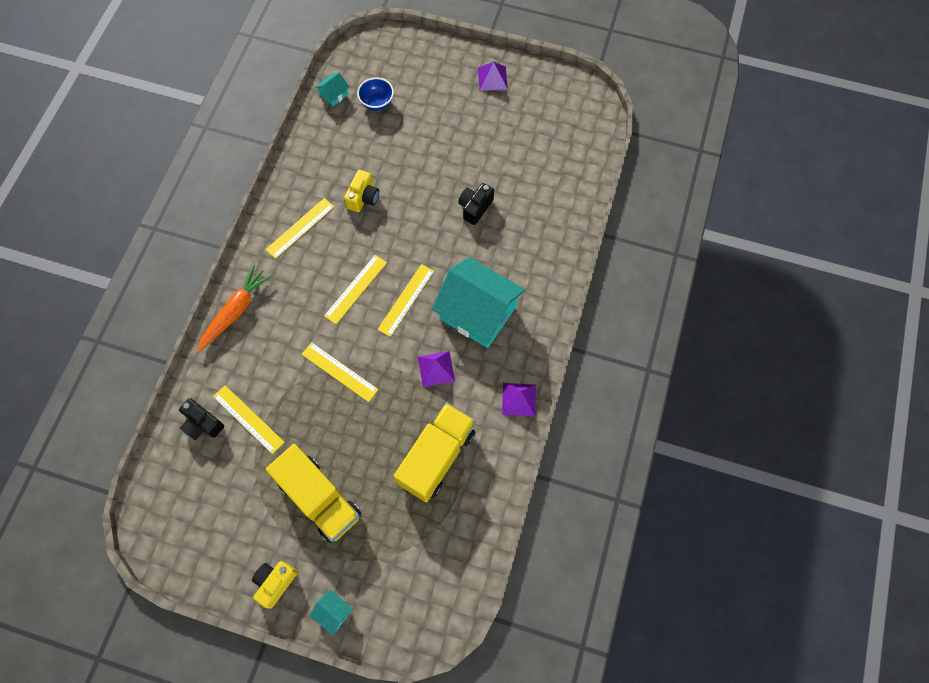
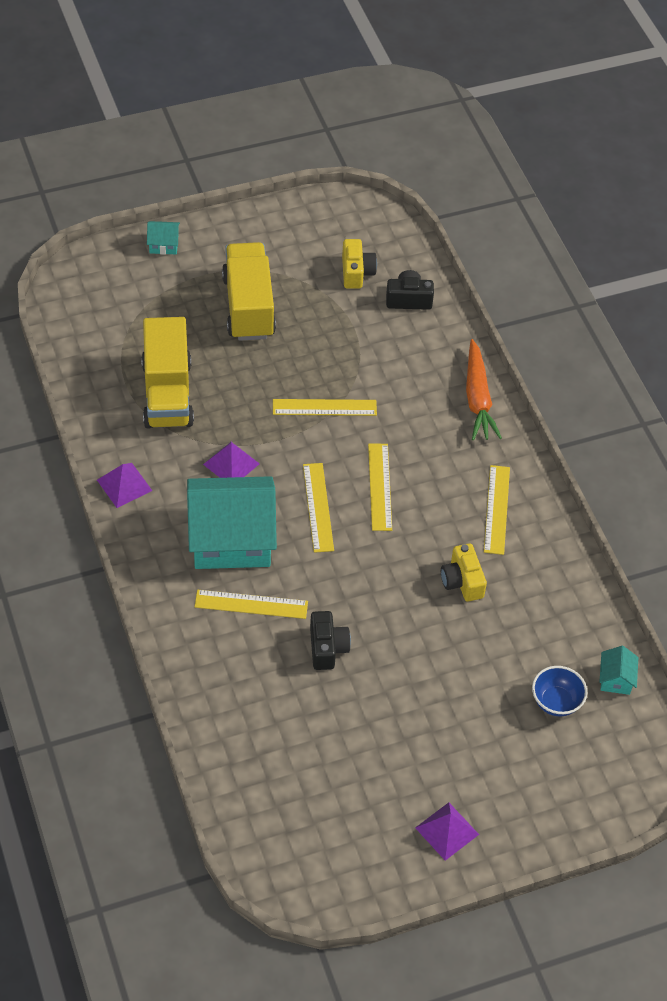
camera: 140 degrees right, 15 degrees down
(248, 419) = (371, 325): yellow ruler -> yellow ruler (251, 604)
(275, 583) = (231, 236): yellow camera -> yellow camera (356, 272)
(319, 498) = (248, 307): yellow truck -> yellow truck turned 75 degrees clockwise

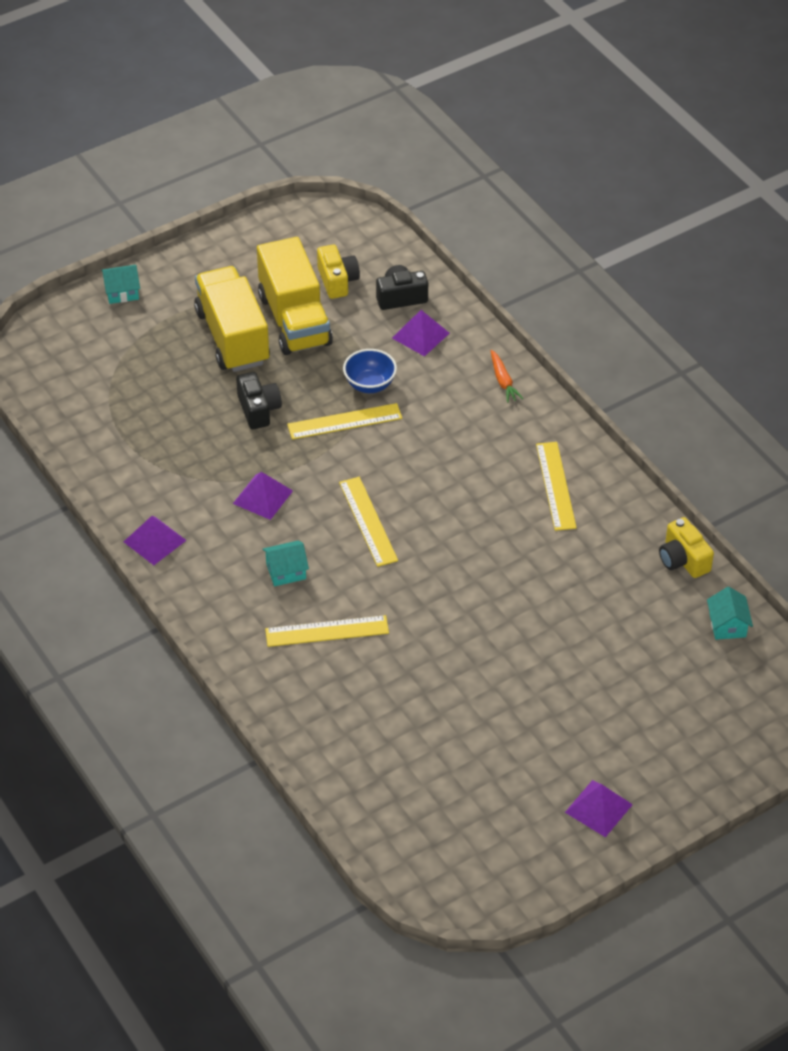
camera: 10 degrees left, 5 degrees down
(167, 393) = (172, 440): yellow truck -> yellow truck (294, 320)
(231, 539) = (286, 571): turquoise house -> turquoise house, size x0.41
(327, 648) = (420, 657): black camera -> black camera (258, 409)
(380, 487) = (427, 488): yellow ruler -> none
(416, 339) = (420, 335): none -> purple pyramid
(462, 581) = (541, 563): yellow camera -> yellow camera (683, 560)
(477, 398) = (503, 381): orange carrot -> orange carrot, size x0.53
(556, 702) = (673, 660): blue bowl -> blue bowl (370, 385)

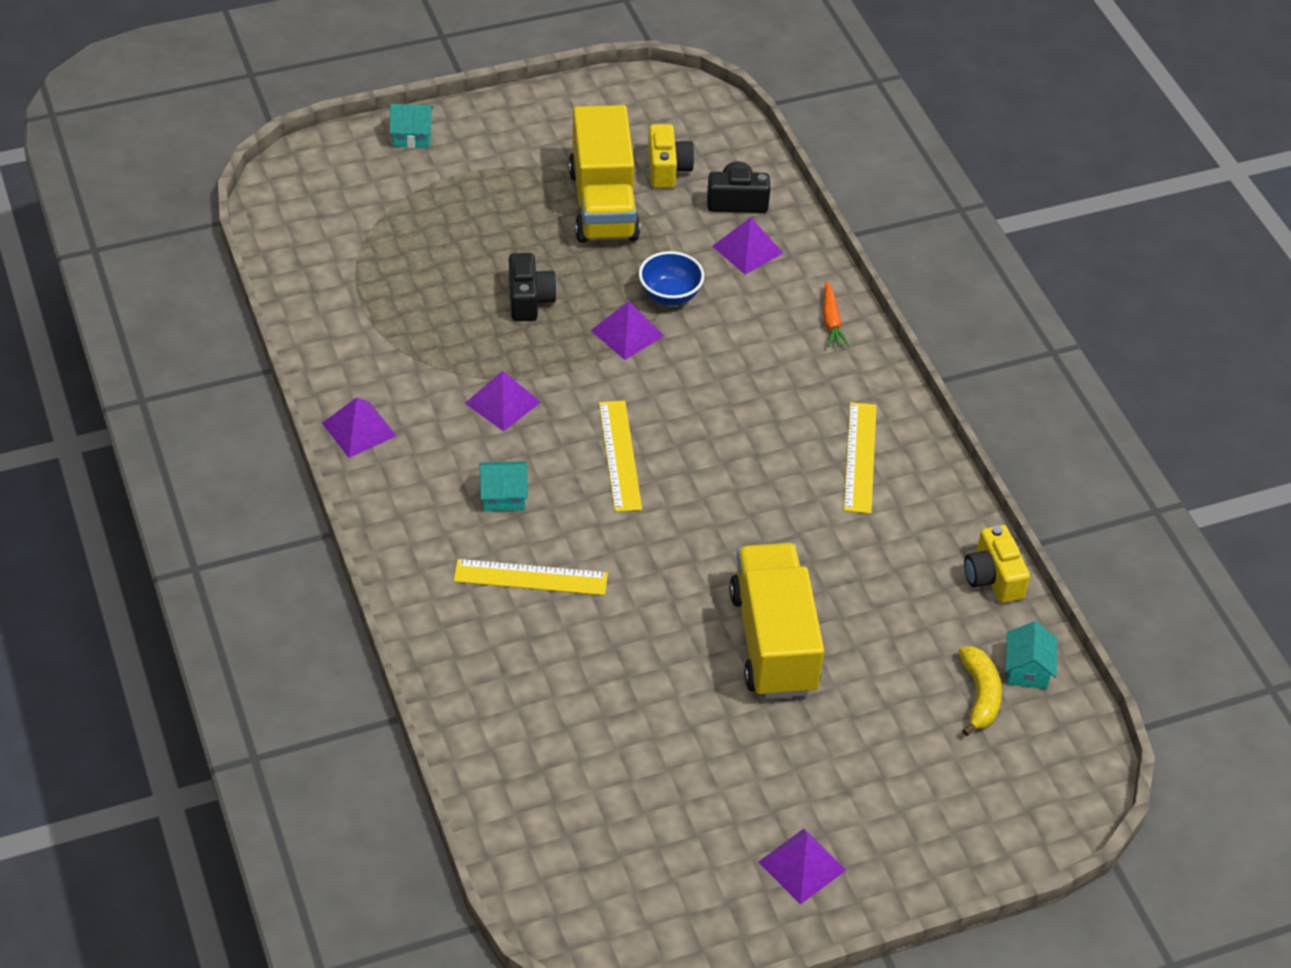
camera: 10 degrees right, 0 degrees up
(233, 337) = (524, 211): yellow truck -> yellow truck (773, 642)
(344, 421) = (627, 333): yellow ruler -> purple pyramid
(697, 652) = (979, 695): none -> yellow banana

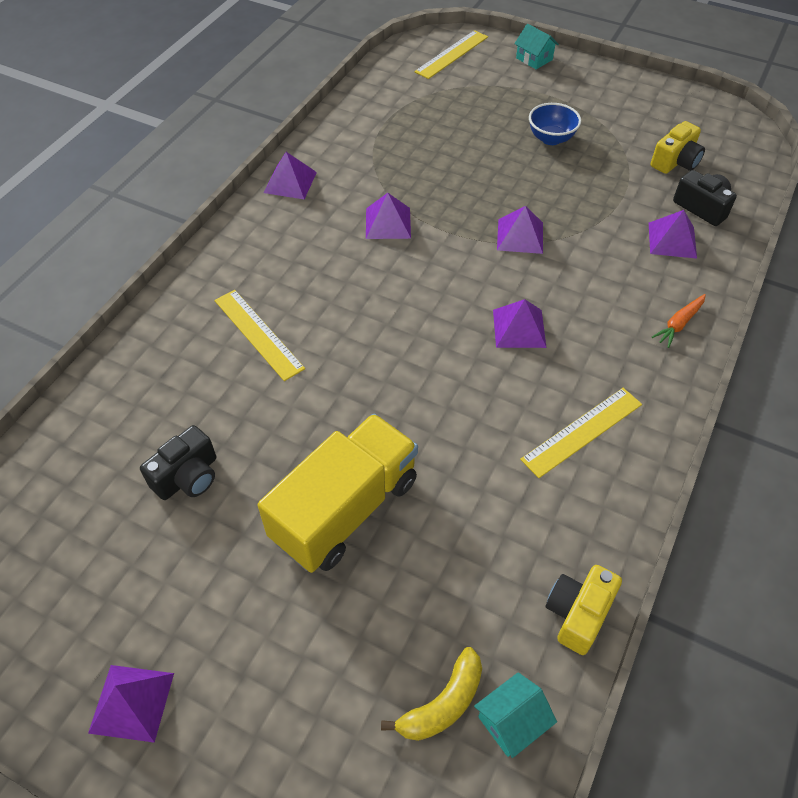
camera: 50 degrees right, 5 degrees up
(503, 496) = (312, 274): turquoise house -> none
(529, 300) = (484, 179): black camera -> black camera (188, 477)
(603, 204) = (604, 156): yellow truck -> none
(619, 455) = (414, 303): yellow ruler -> yellow ruler (452, 54)
(670, 295) = (579, 233): blue bowl -> blue bowl (551, 139)
(723, 413) = (519, 328): none -> purple pyramid

